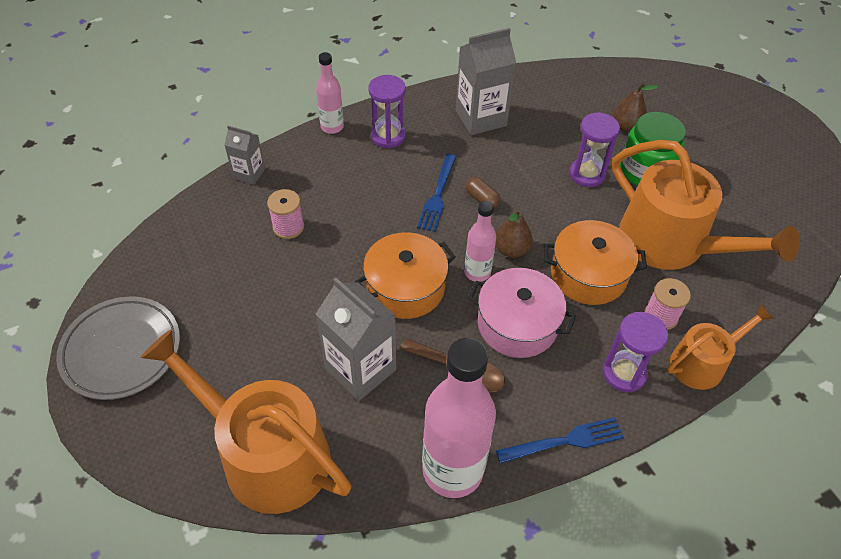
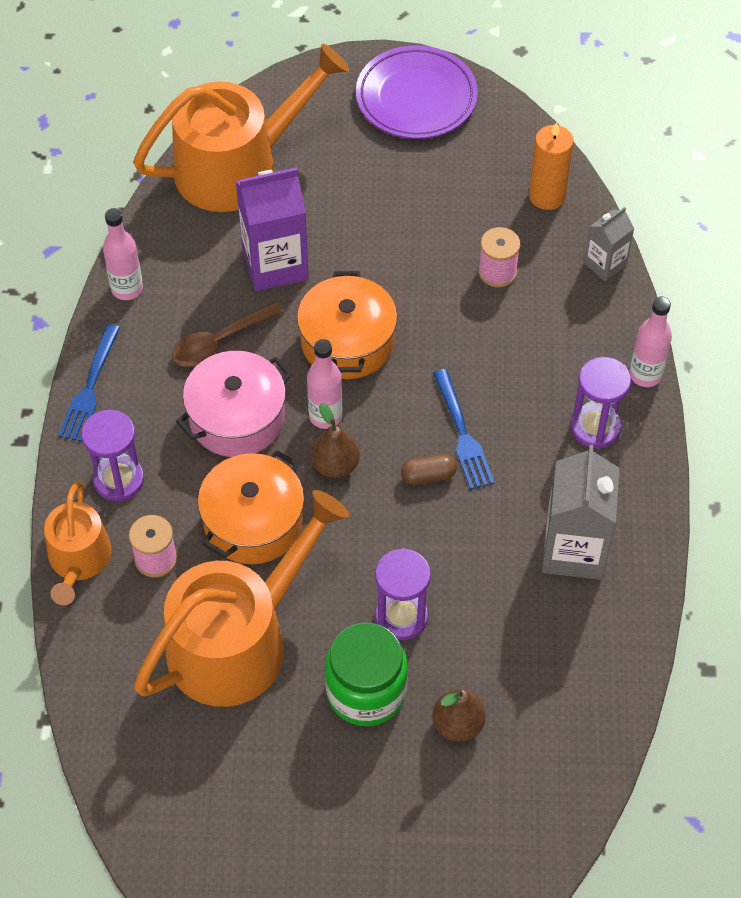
camera: 120 degrees right, 5 degrees up
(121, 350) = (416, 98): grey plate -> purple plate
(198, 225) = (547, 196): none -> orange candle
(360, 369) = (275, 264): grey carton -> purple carton
(438, 195) = (462, 433): blue fork -> blue fork turned 150 degrees counterclockwise
(452, 470) = (127, 289): pink bottle -> pink bottle, size x0.52
(671, 243) = (238, 640): orange watering can -> orange watering can turned 150 degrees clockwise

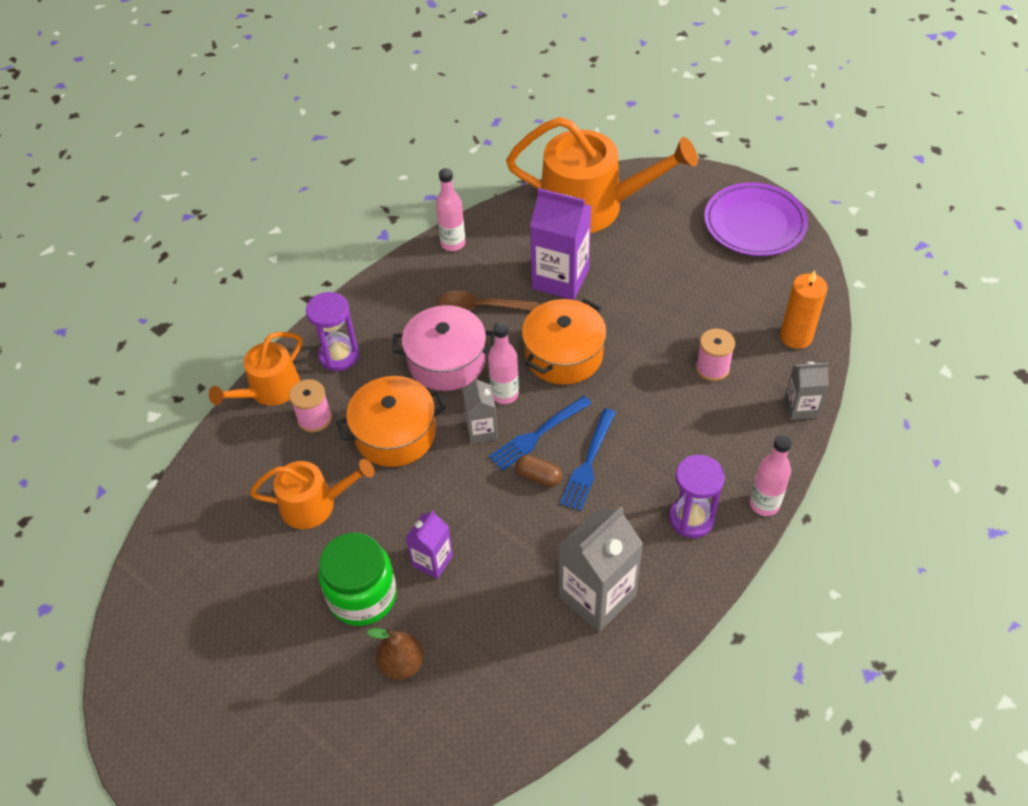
camera: 40 degrees right, 5 degrees down
(90, 387) = (375, 289): blue fork -> blue fork (538, 434)
(238, 640) = (315, 504): orange watering can -> orange watering can, size x0.55
(335, 465) = (482, 430): brown pear -> grey carton
(401, 617) = (432, 561): purple hourglass -> purple carton

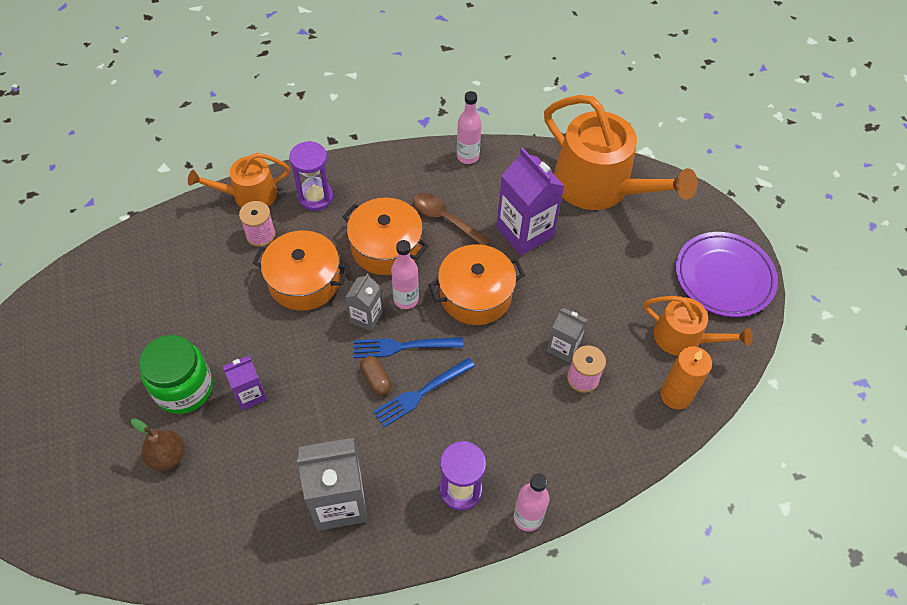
camera: 30 degrees right, 5 degrees up
(315, 504) = (209, 299): orange watering can -> orange watering can (683, 338)
(446, 361) = (386, 247): pink pot -> orange pot
(800, 407) = (627, 457): grey carton -> grey carton (563, 347)

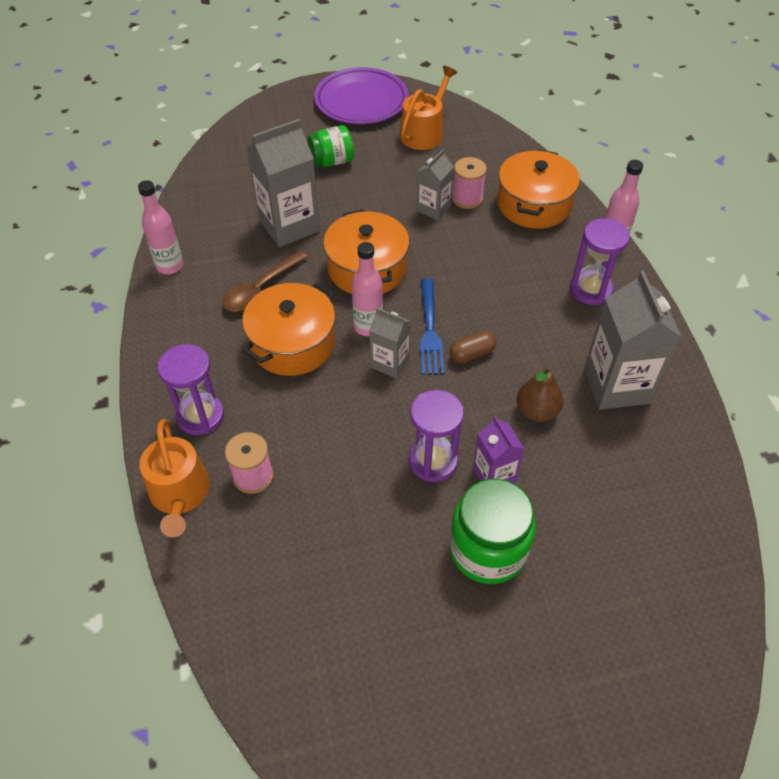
camera: 85 degrees left, 5 degrees down
(167, 457) = (583, 559): brown pear -> brown pear (537, 411)
(266, 350) = (433, 461): none -> purple hourglass
(304, 281) = (333, 424): orange pot -> orange pot (534, 204)
(421, 393) = (487, 316): blue fork -> none
(525, 232) = (289, 226): purple carton -> grey carton
(600, 186) = (238, 166): orange watering can -> none
(620, 258) = (332, 161): none -> green jar
(675, 395) = (483, 144): orange candle -> none

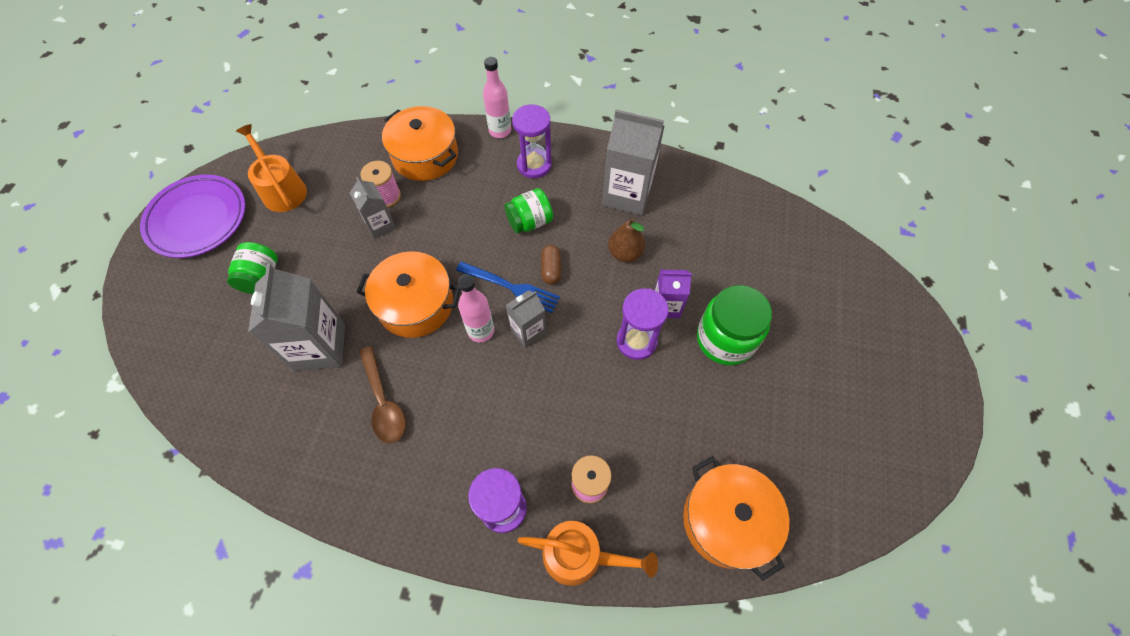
camera: 65 degrees left, 10 degrees up
(170, 266) = (298, 477): pink bottle -> none
(292, 343) = (465, 398): orange pot -> orange pot (727, 520)
(517, 314) = (530, 222): none -> green jar

